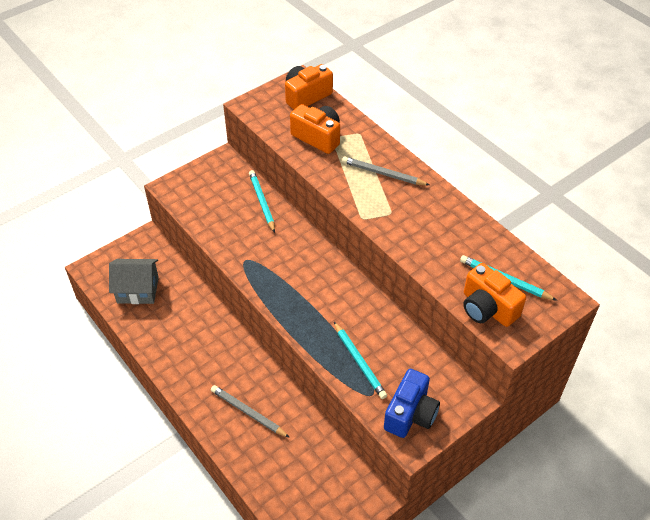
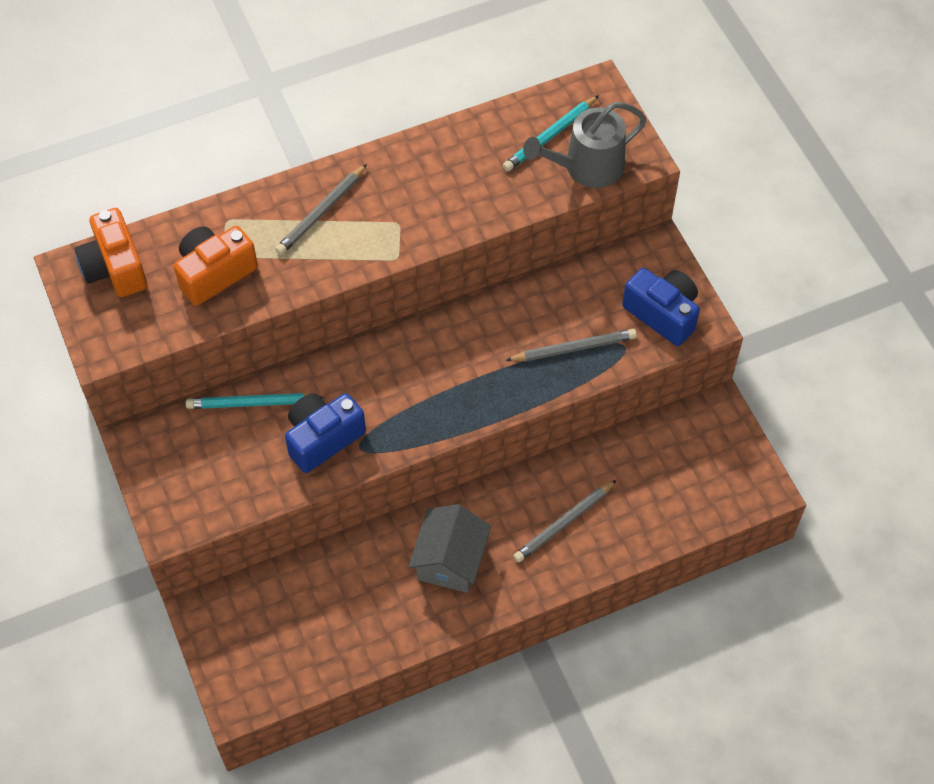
camera: 75 degrees left, 10 degrees up
(137, 290) = (305, 638): grey house -> grey house (450, 561)
(246, 241) = (323, 438): none -> blue camera
(359, 362) = (574, 348): turquoise pencil -> grey pencil
(487, 308) = (587, 167): orange camera -> grey watering can

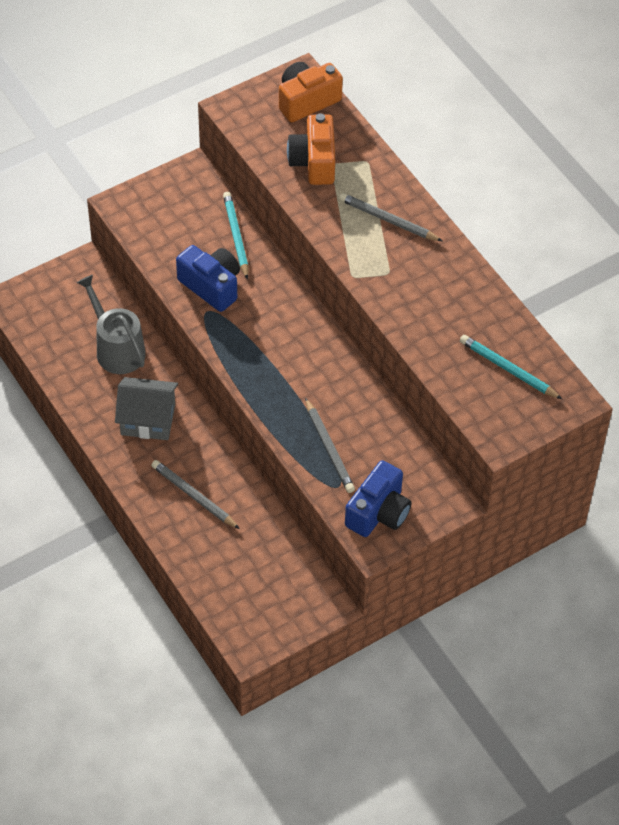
camera: 80 degrees right, 5 degrees down
(214, 273) = (314, 162): orange camera -> orange camera turned 135 degrees counterclockwise
(587, 167) = (480, 400): grey watering can -> grey watering can (117, 349)

